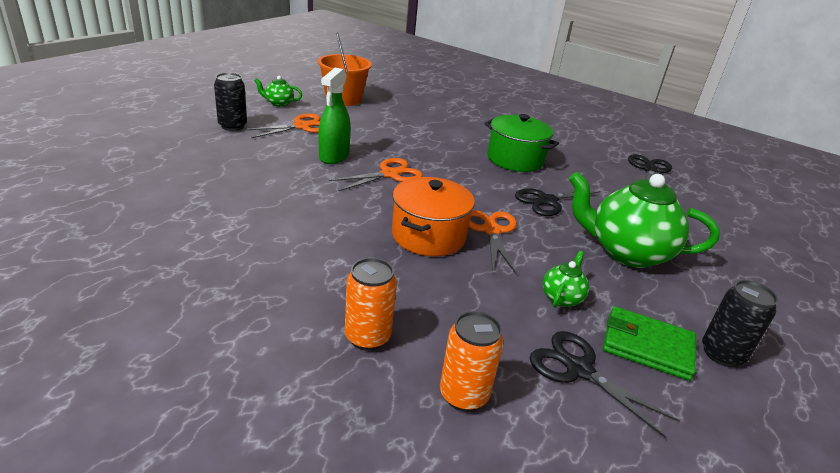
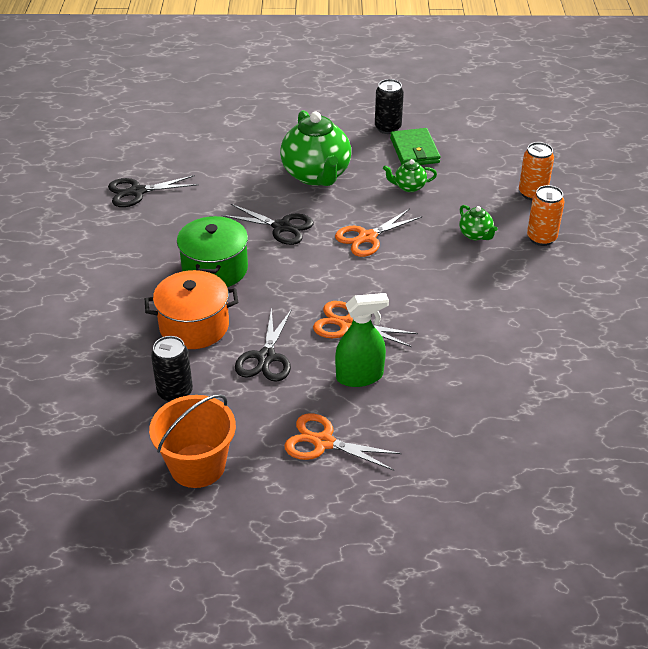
camera: 120 degrees left, 10 degrees up
(232, 126) = (393, 492): black can -> black can (175, 393)
(279, 103) = (284, 508): green teapot -> green teapot (475, 235)
(428, 236) = (414, 261): orange pot -> orange pot (194, 326)
(578, 369) = (465, 166): black scissors -> black scissors (266, 357)

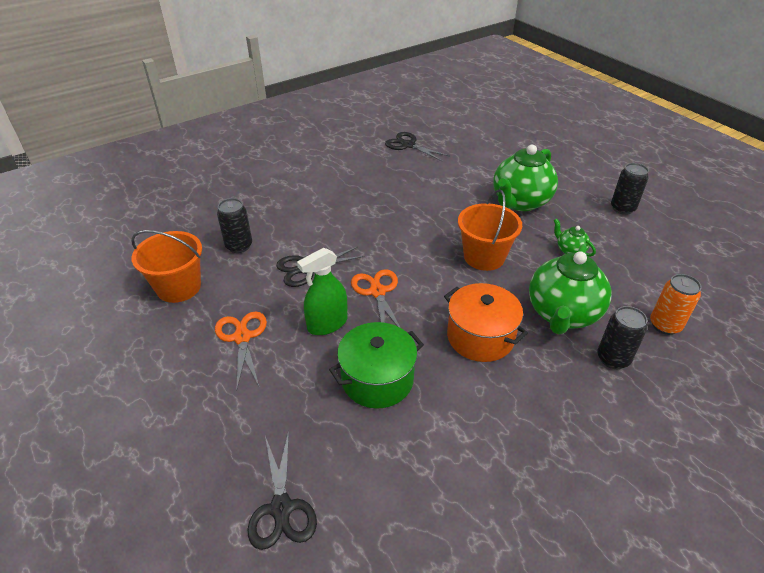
camera: 55 degrees right, 0 degrees up
(194, 326) = (308, 224): orange pot -> orange pot (480, 337)
(215, 269) = (370, 206): green pot -> green pot (377, 379)
(281, 227) = (445, 213): black scissors -> black scissors (281, 508)
(359, 376) = (327, 324): green spray bottle -> green spray bottle turned 105 degrees clockwise
(367, 237) = (484, 257): orange scissors -> orange bucket
(414, 150) = (617, 233): green wallet -> none
(475, 235) = (562, 314): green teapot -> green teapot, size x2.21
(541, 238) = (613, 359): orange can -> black can

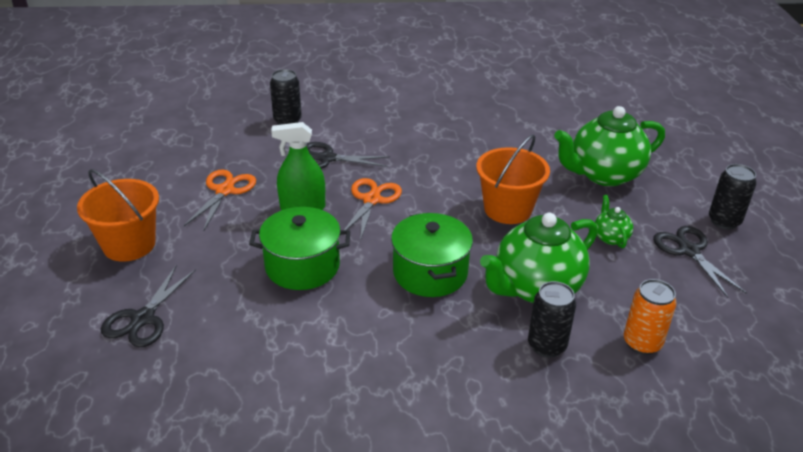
camera: 30 degrees right, 5 degrees down
(179, 287) = (211, 135): orange bucket -> orange bucket (129, 244)
(408, 145) = (535, 84): black scissors -> black scissors (689, 251)
(480, 337) = (430, 273): orange pot -> green pot

